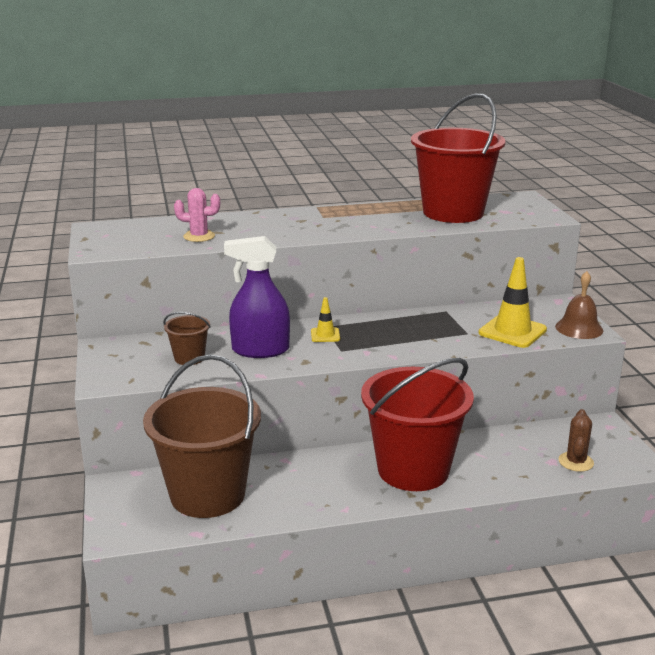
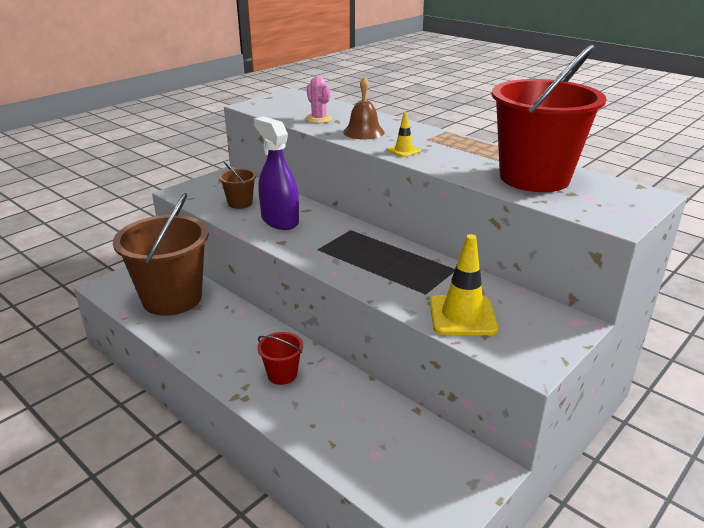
camera: 55 degrees right, 5 degrees up
(325, 335) = (335, 234): yellow traffic cone -> yellow traffic cone (403, 150)
(413, 470) = (282, 374): red bucket -> red bucket, size x0.43
(576, 462) = (391, 472): brown cactus -> none
(579, 328) = (529, 354): brown bell -> brown bell (363, 132)

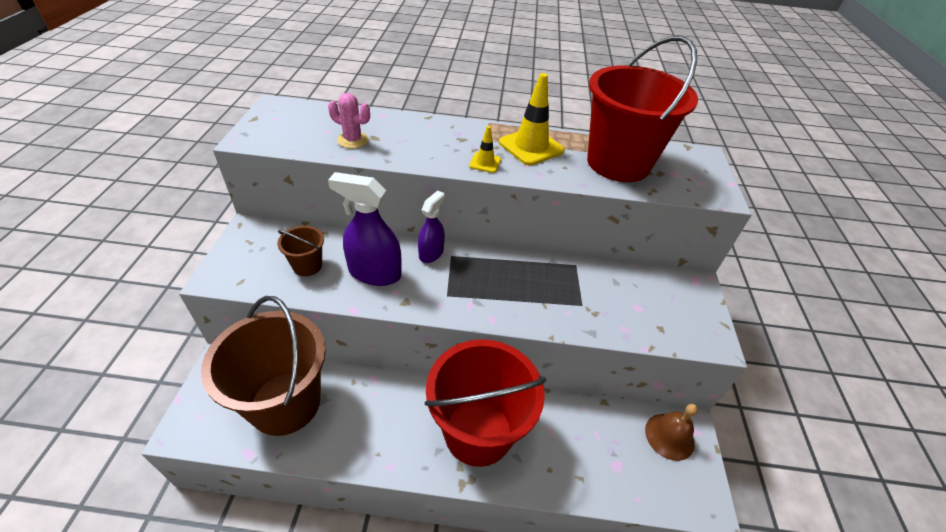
camera: 40 degrees left, 15 degrees up
(282, 374) = (478, 432): red bucket -> red bucket, size x2.32
(336, 223) = (431, 253): none -> purple spray bottle
(363, 132) = (419, 147): brown bell -> brown bell (669, 436)
(462, 316) = (629, 316): yellow traffic cone -> yellow traffic cone (531, 147)

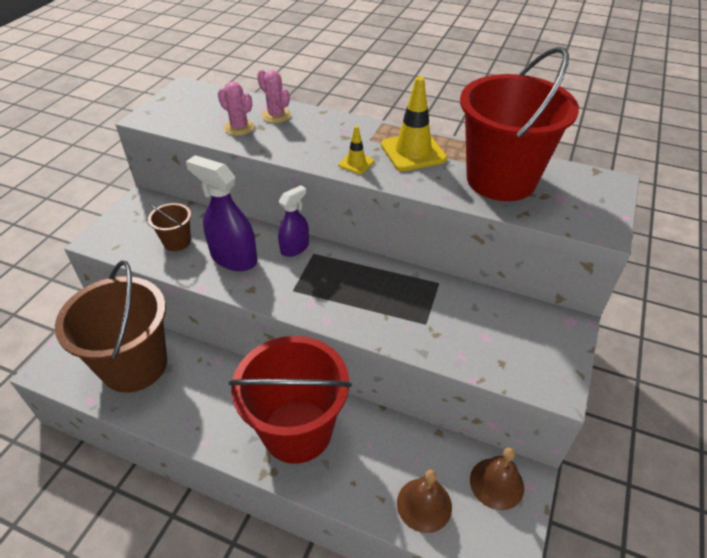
camera: 20 degrees right, 0 degrees up
(384, 125) = (276, 115): none -> pink cactus
(619, 473) = (424, 504): none -> brown bell

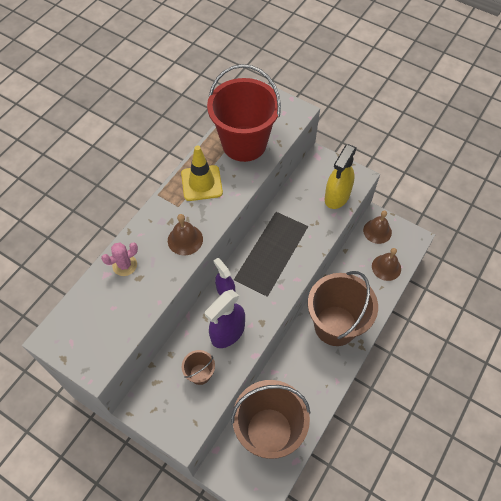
camera: 80 degrees left, 15 degrees up
(239, 127) = (135, 294): pink cactus -> none
(297, 431) = (335, 325): red bucket -> brown bucket
(320, 151) = (185, 239): none -> brown bell
(356, 163) = (206, 219): yellow traffic cone -> none
(499, 357) = (337, 196): none -> yellow spray bottle

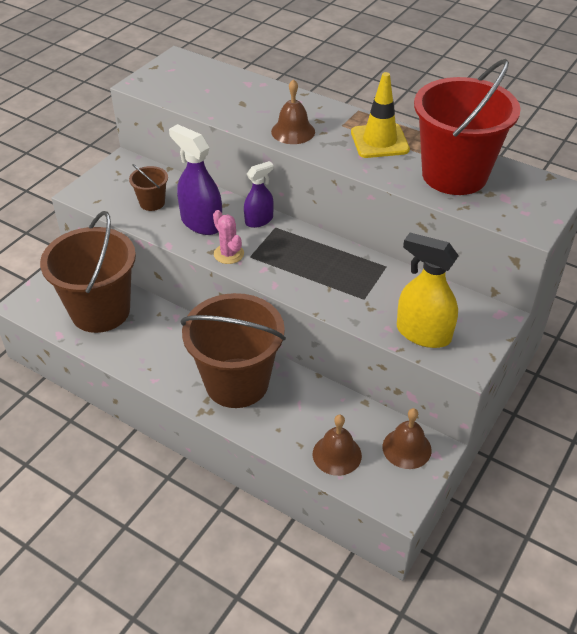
camera: 90 degrees right, 15 degrees down
(124, 265) = (259, 93): pink cactus -> pink cactus (228, 254)

